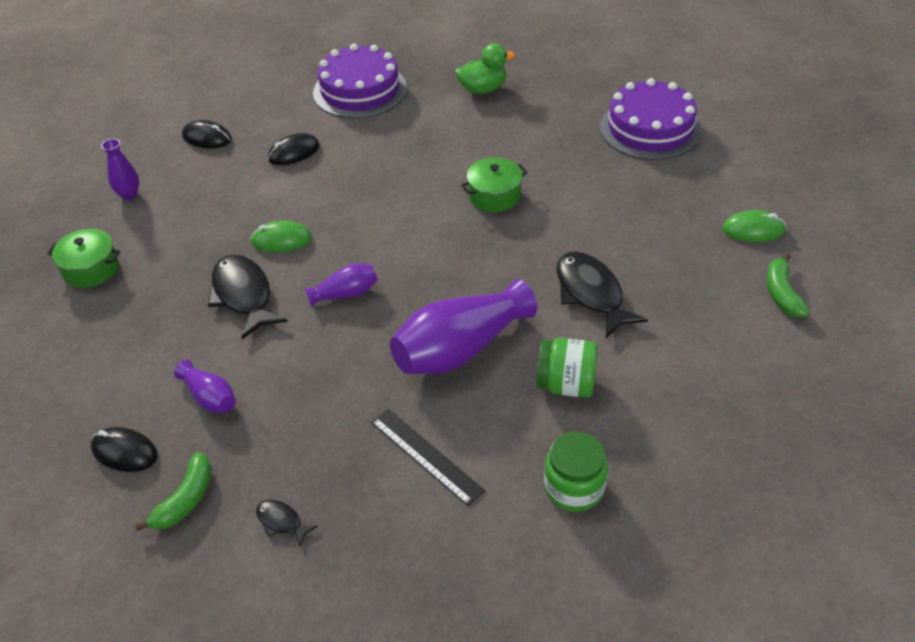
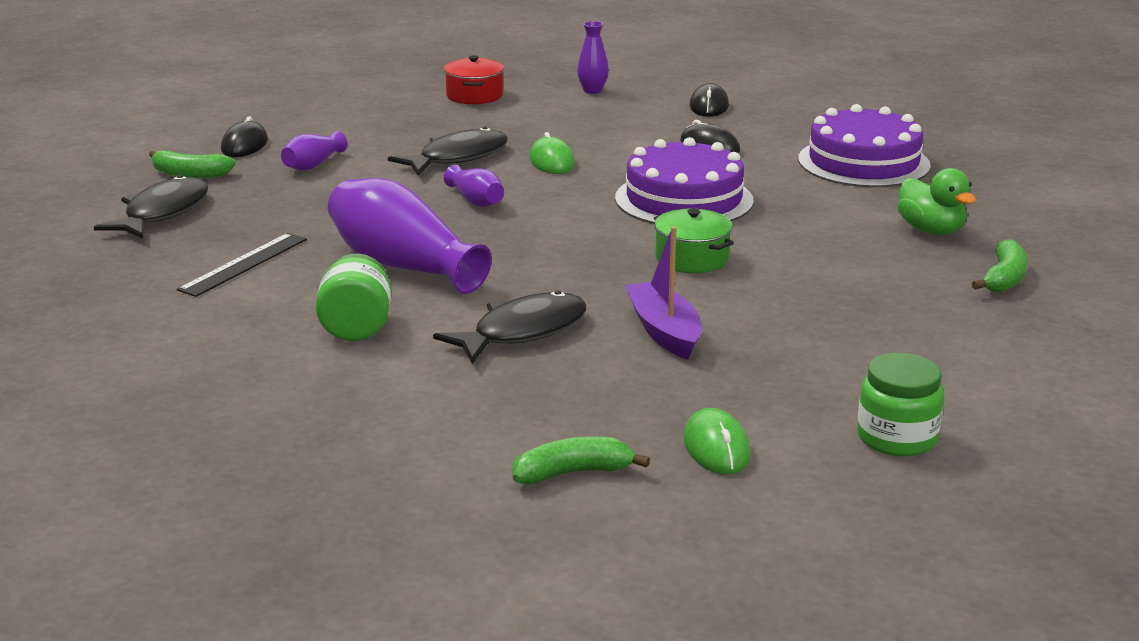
camera: 75 degrees right, 20 degrees down
(91, 269) = (474, 96): green pot -> red pot
(281, 522) = (162, 213): black fish -> black fish, size x2.11
(559, 79) = (1004, 278): none -> green banana
(574, 487) = (199, 342): green jar -> green jar (897, 438)
(602, 226) = (664, 331): none -> purple boat
(650, 128) = (929, 354): purple cake -> purple cake (684, 199)

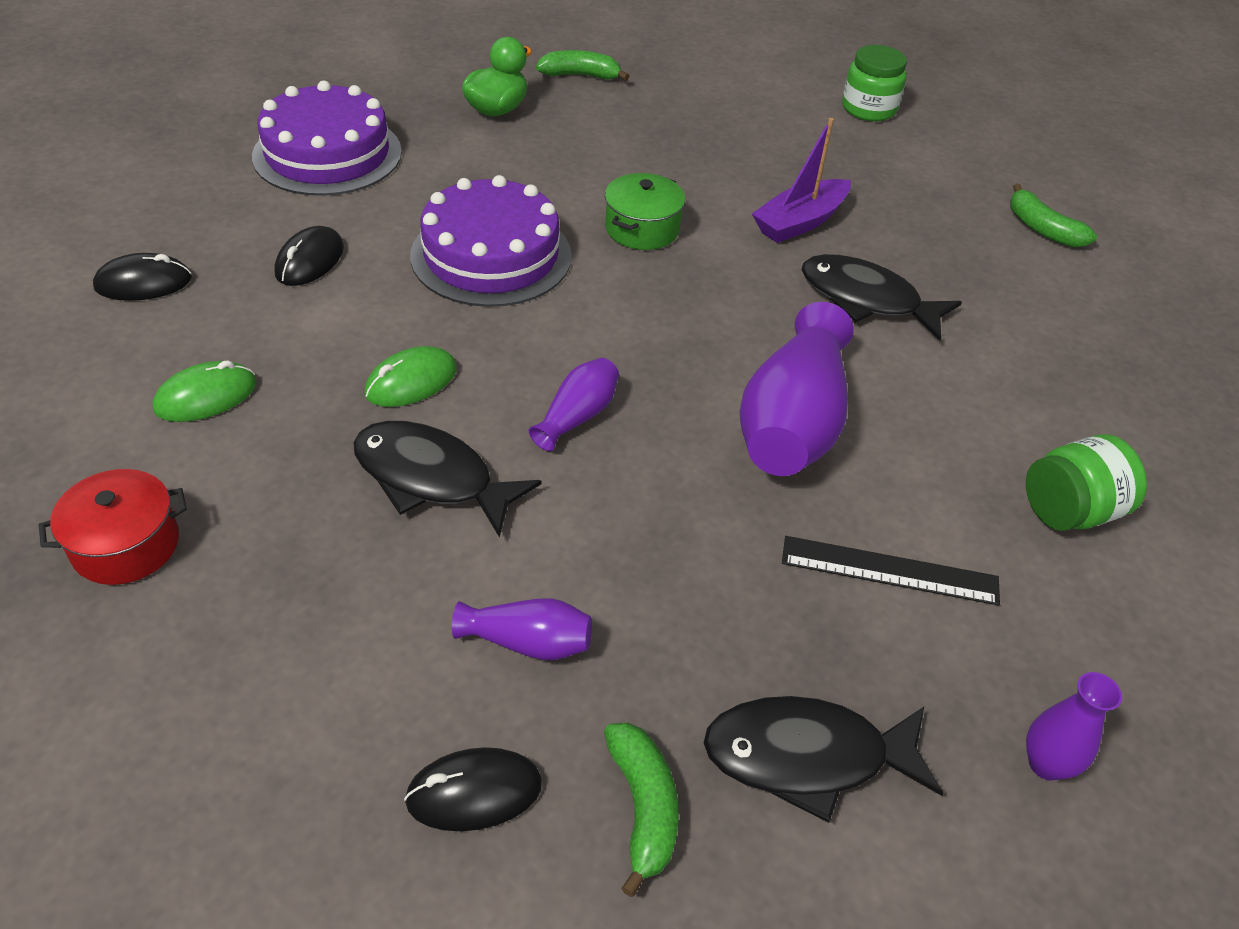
camera: 115 degrees left, 20 degrees up
(356, 327) = (948, 411): green jar -> green jar (1069, 511)
(592, 91) = (83, 407): purple vase -> purple vase (1046, 764)
(716, 447) = (949, 174): green mouse -> green mouse (206, 396)

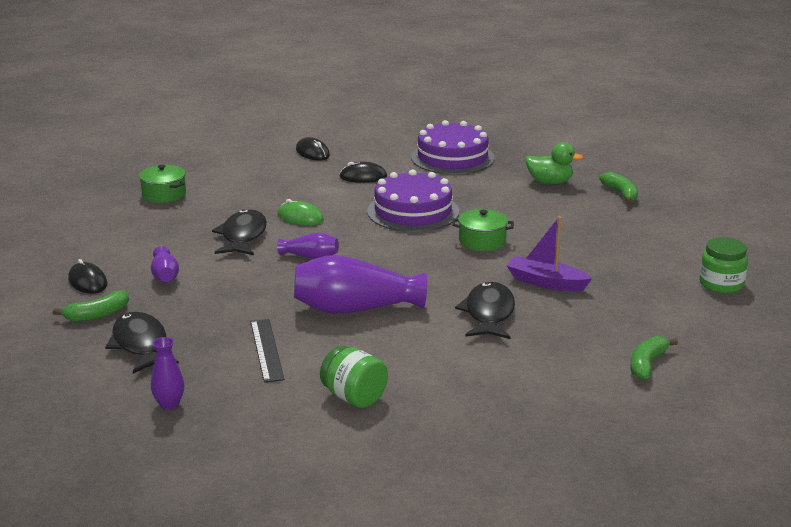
camera: 70 degrees right, 20 degrees down
(126, 545) = (164, 194): red pot -> green pot
(206, 396) = (254, 183): green mouse -> none

